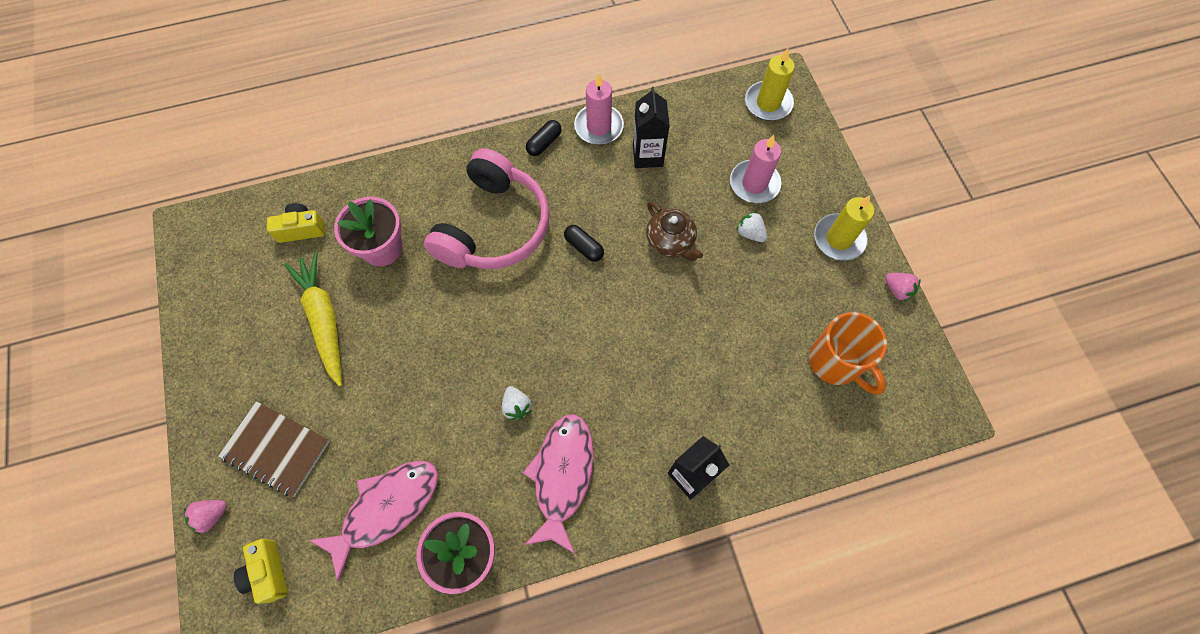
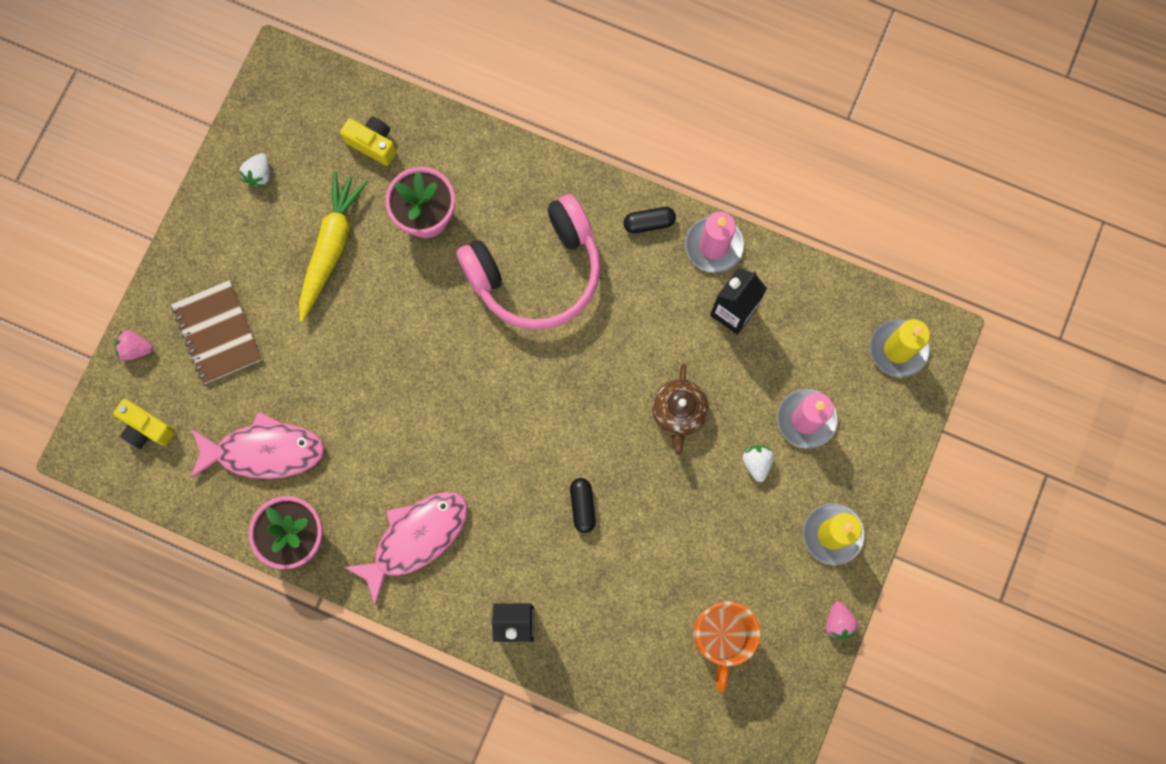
camera: 40 degrees right, 10 degrees up
(268, 572) = (146, 428): yellow camera -> yellow camera turned 75 degrees counterclockwise
(516, 406) = (426, 452): white strawberry -> white strawberry (259, 174)
(584, 247) = (597, 356): black capsule -> black capsule (582, 506)

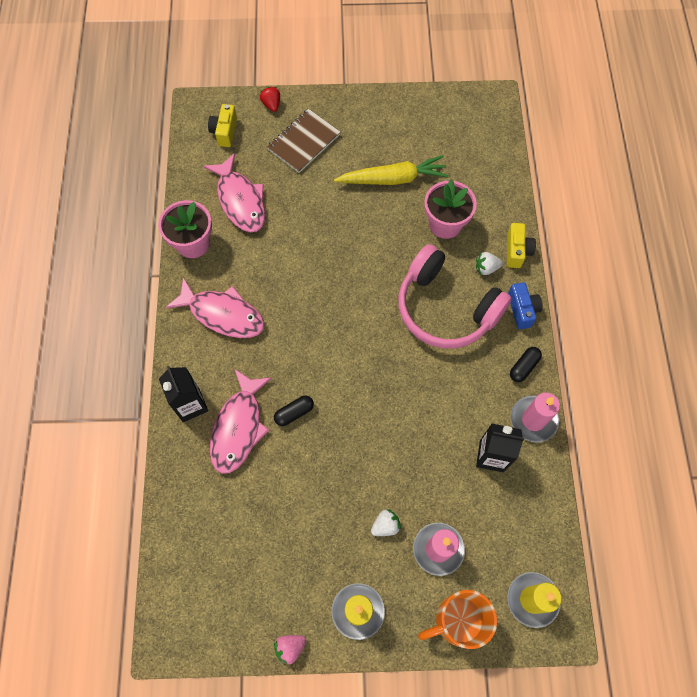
camera: 65 degrees right, 10 degrees down
(136, 349) = (271, 105): pink strawberry -> red strawberry
(259, 174) = (417, 119): white strawberry -> white strawberry (486, 268)
(372, 144) = (475, 172): yellow camera -> yellow camera (517, 251)
(570, 578) = (238, 427): none -> pink fish
(580, 187) = (522, 310): none -> blue camera
(649, 223) = (523, 367): black capsule -> black capsule turned 75 degrees clockwise
(678, 413) = (395, 450): brown teapot -> none
(721, 637) = (240, 557): orange mug -> orange mug (457, 620)

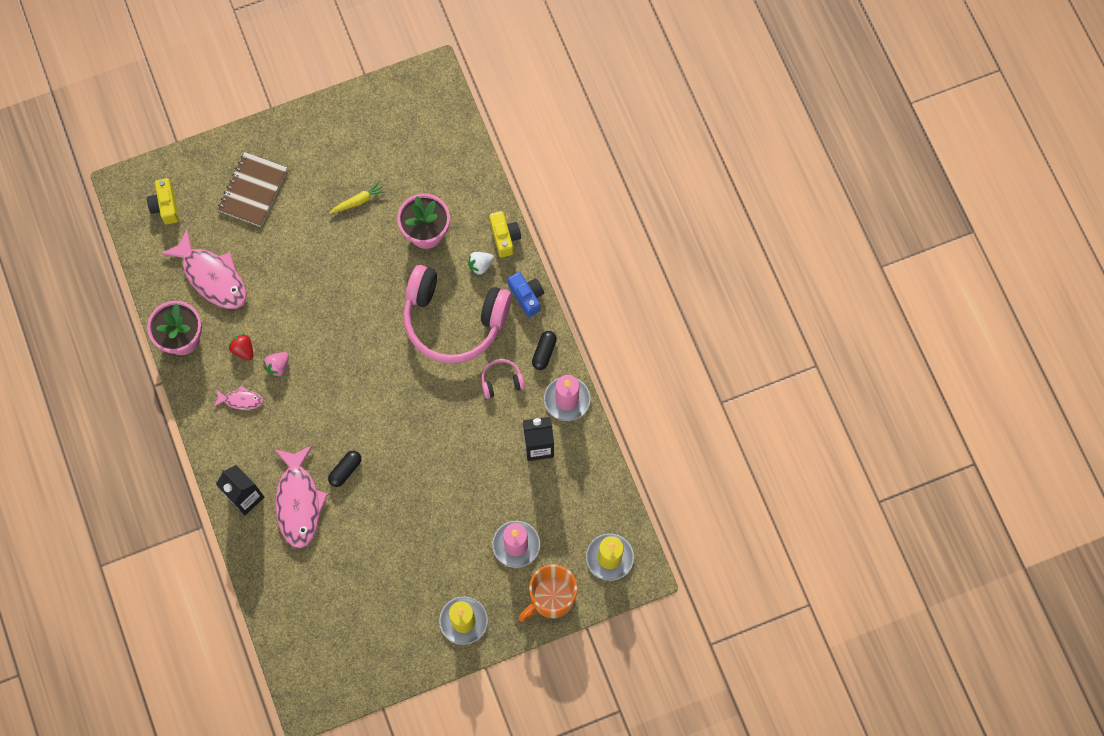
camera: 20 degrees left, 5 degrees up
(222, 314) = (241, 400): pink fish -> pink fish, size x0.48
(271, 105) = (203, 158): red strawberry -> red strawberry (243, 350)
(290, 647) = (416, 671): pink strawberry -> pink strawberry (278, 366)
(385, 525) = (463, 541): white strawberry -> none
(393, 179) = (358, 201): yellow carrot -> yellow carrot, size x0.51
(474, 380) = (501, 381): none -> pink headphones

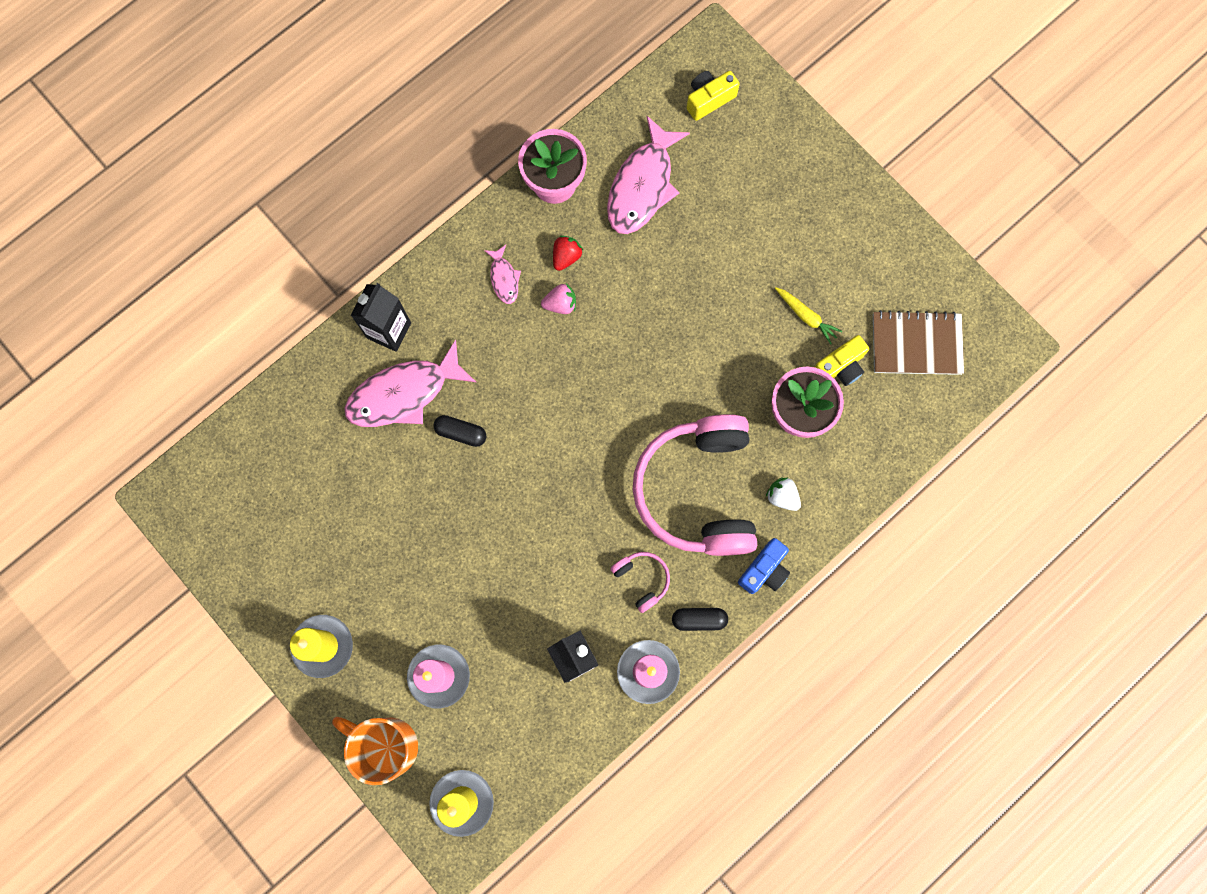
camera: 70 degrees right, 5 degrees up
(253, 190) = (768, 188): brown notebook -> brown notebook (916, 344)
(278, 366) = (560, 304): pink strawberry -> pink strawberry turned 150 degrees clockwise
(504, 237) = (831, 513): yellow camera -> yellow camera (840, 367)

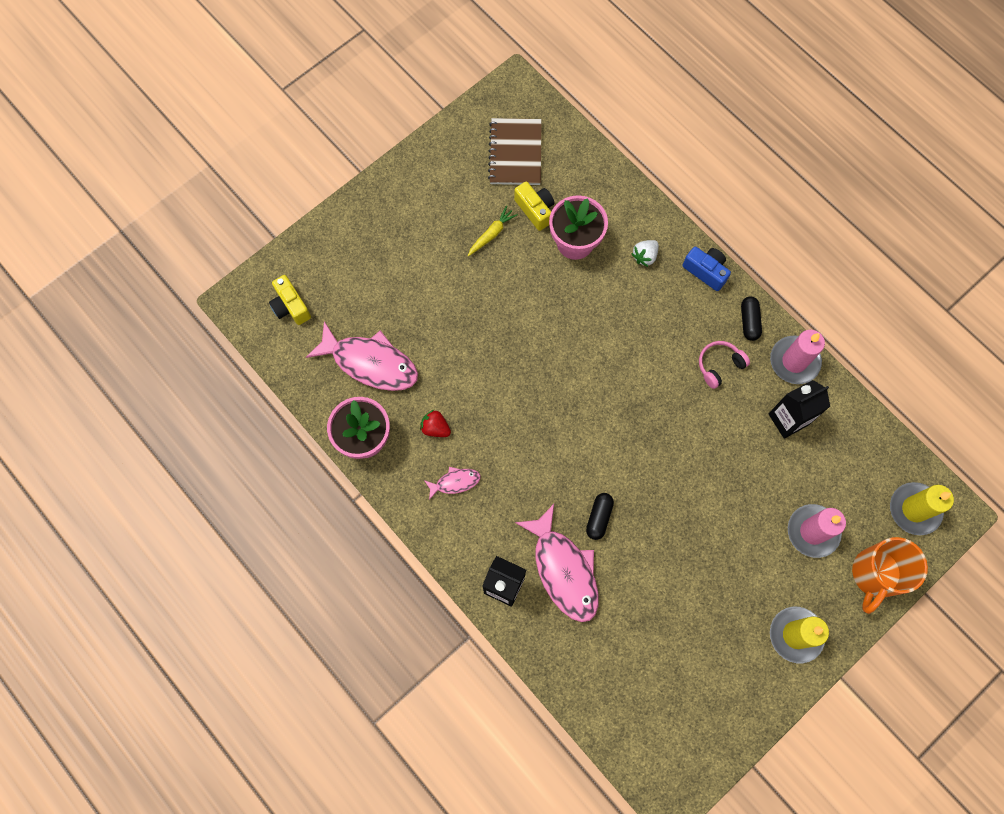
camera: 90 degrees left, 5 degrees down
(560, 304) = (479, 432): pink strawberry -> none
(698, 490) = (642, 320): pink headphones -> none

